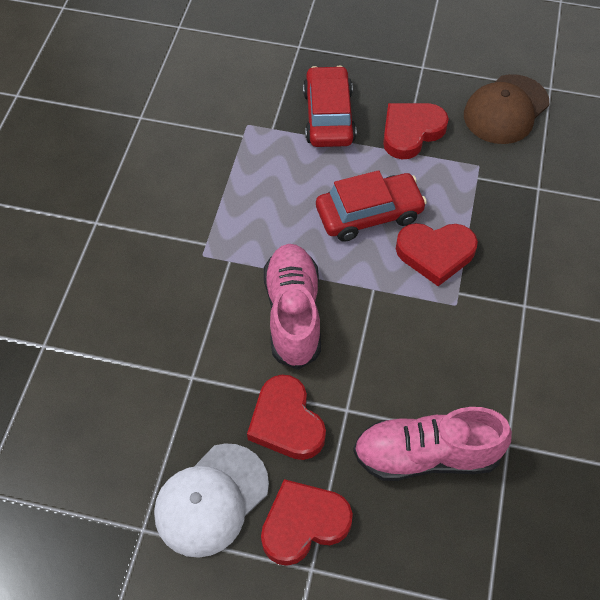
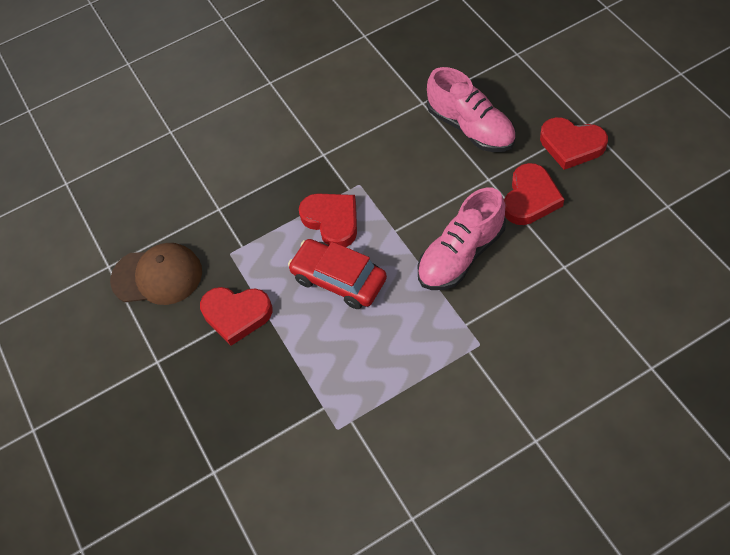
camera: 125 degrees left, 0 degrees up
(211, 500) = (613, 192): white cap -> none
(328, 116) = (273, 380): red car -> none

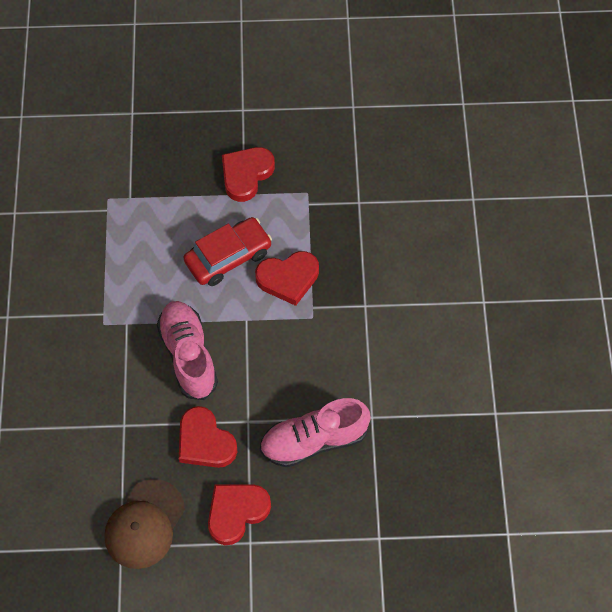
camera: 110 degrees right, 5 degrees up
(157, 276) = (320, 136): brown cap -> brown cap (144, 524)

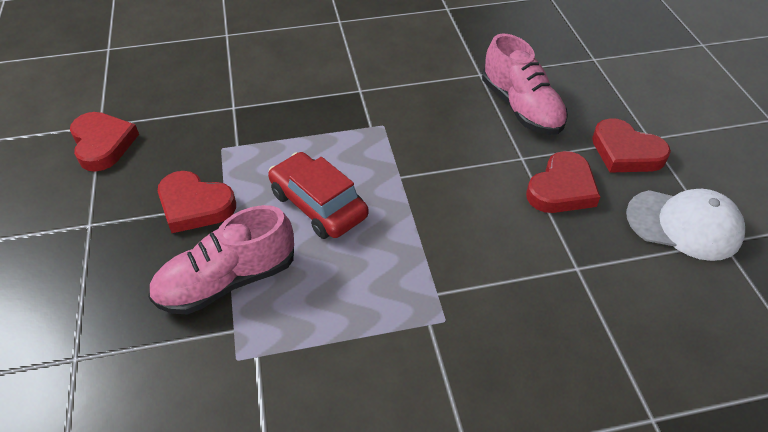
camera: 100 degrees left, 15 degrees down
(144, 524) = (684, 225): brown cap -> white cap
(188, 355) = (461, 221): pink shoe -> pink shoe (227, 281)
(288, 278) = (339, 149): red heart -> red heart (103, 144)

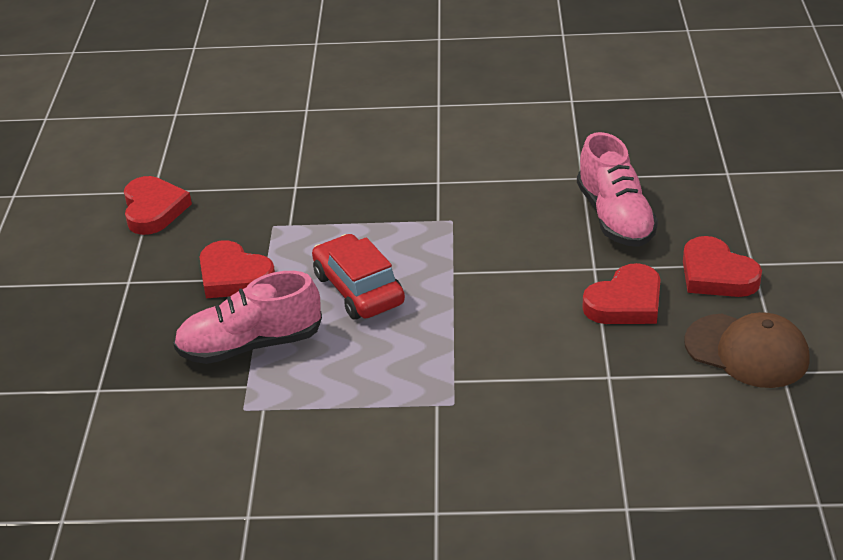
camera: 15 degrees right, 10 degrees down
(684, 225) = (747, 351): white cap -> brown cap

